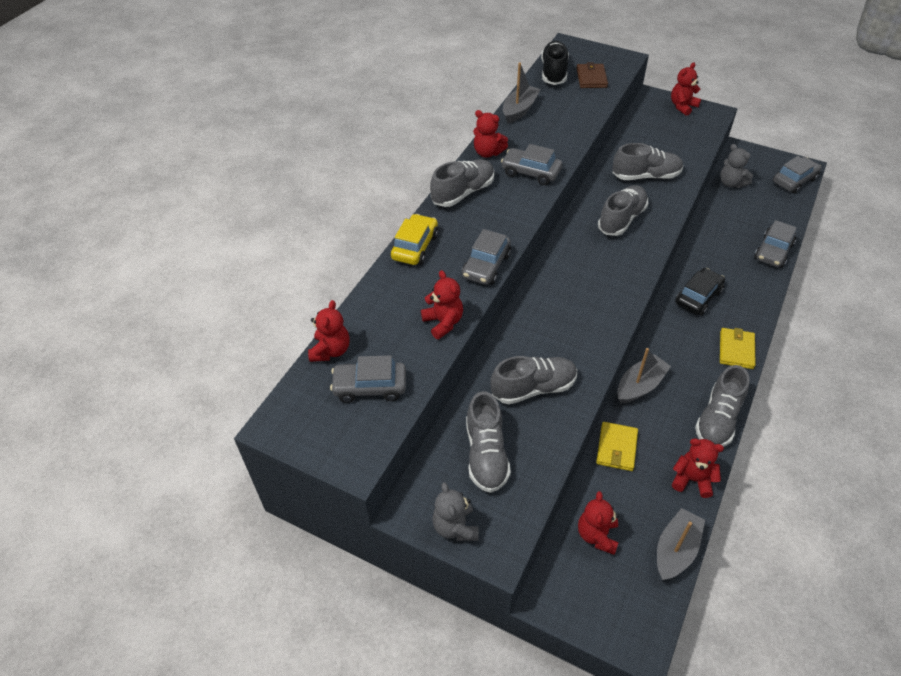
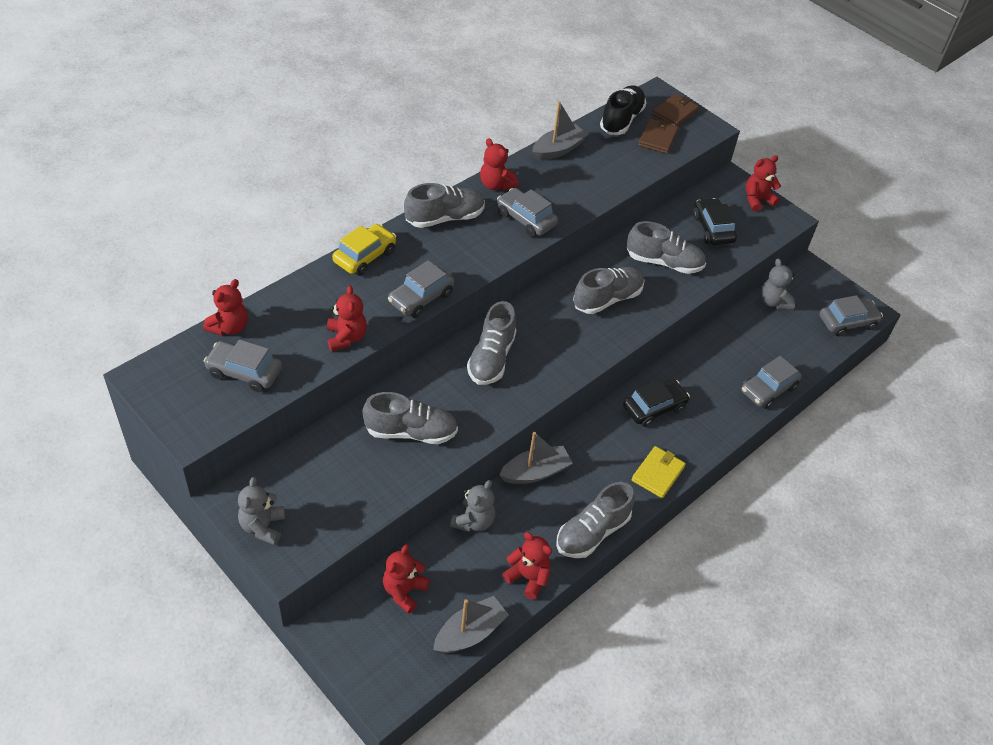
camera: 15 degrees right, 0 degrees up
(486, 454) = (329, 475): grey shoe -> grey shoe (491, 358)
(591, 55) = (675, 113): none -> brown wallet
(616, 448) = (473, 521): yellow wallet -> grey teddy bear
(664, 138) = (712, 229): none -> black car

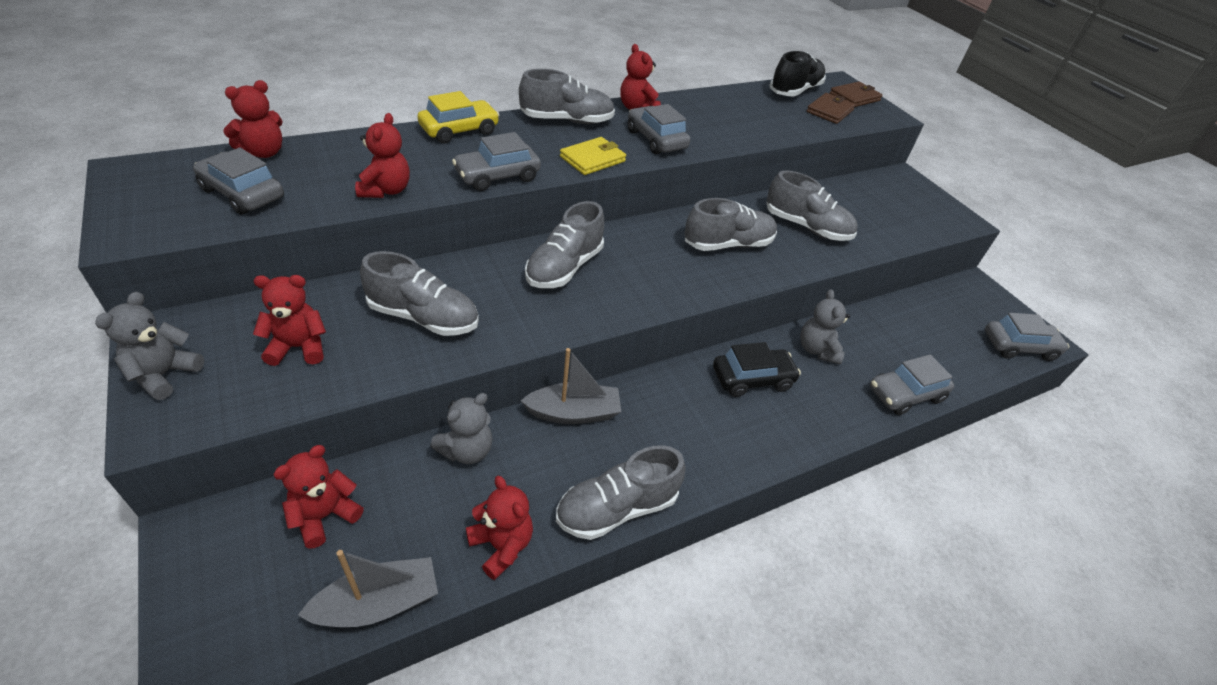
camera: 15 degrees right, 5 degrees down
(558, 150) = (717, 98): grey boat -> none
(658, 473) = (733, 456): yellow wallet -> yellow wallet (593, 159)
(712, 229) = (872, 211): black car -> none
(757, 200) = (929, 198): red teddy bear -> red teddy bear (298, 347)
(773, 302) = (928, 305): grey teddy bear -> grey teddy bear (817, 350)

